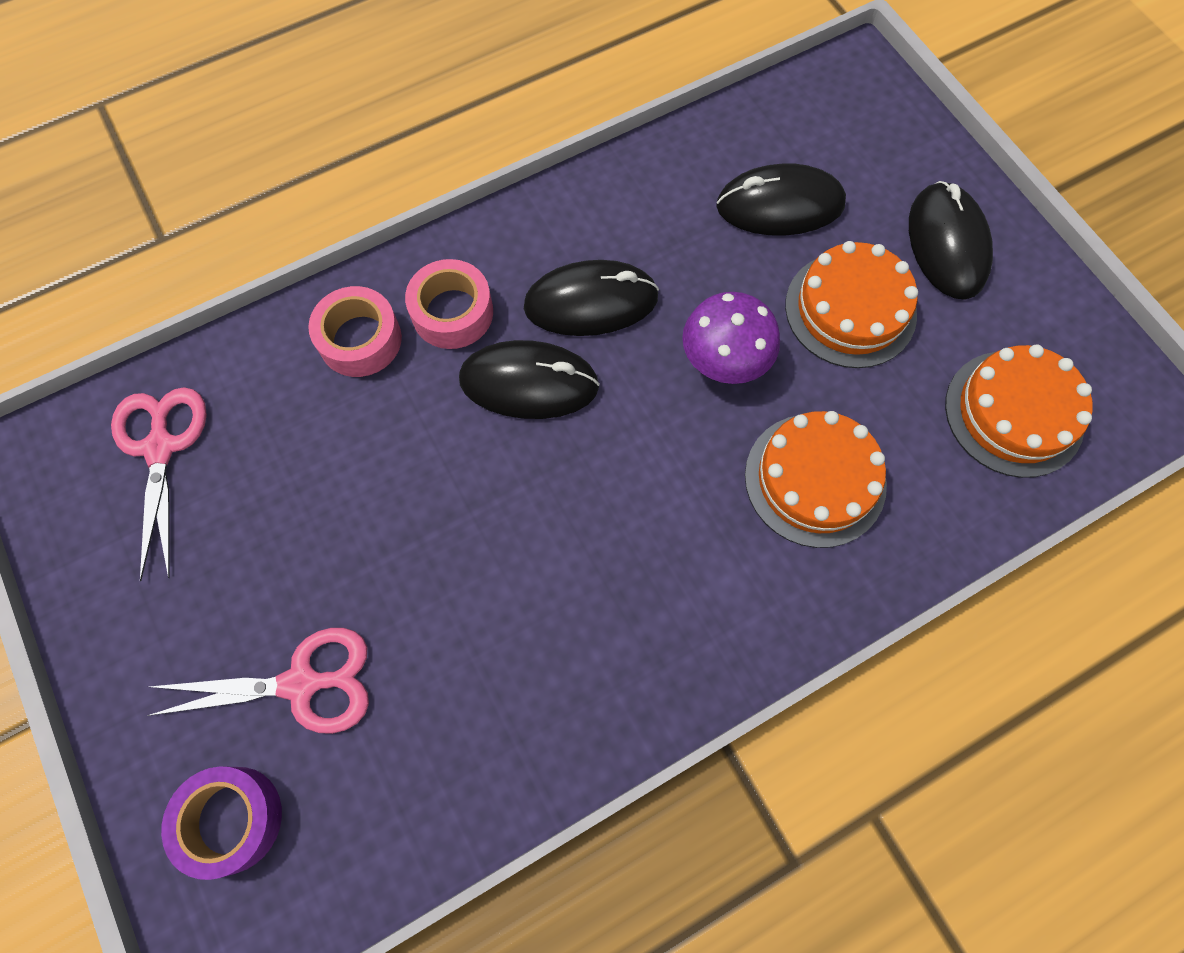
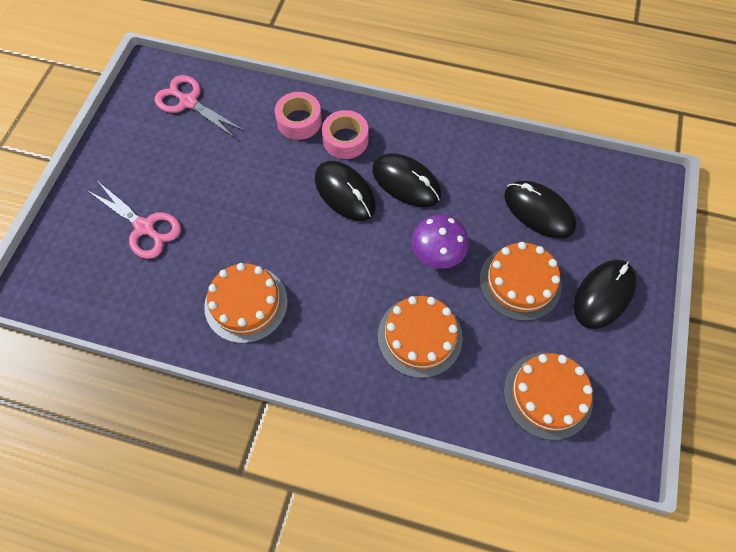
camera: 45 degrees right, 5 degrees down
(161, 448) = (188, 102): pink scissors -> pink scissors turned 90 degrees counterclockwise
(231, 819) = (75, 251): purple tape -> none
(564, 647) = (246, 303): none -> orange cake

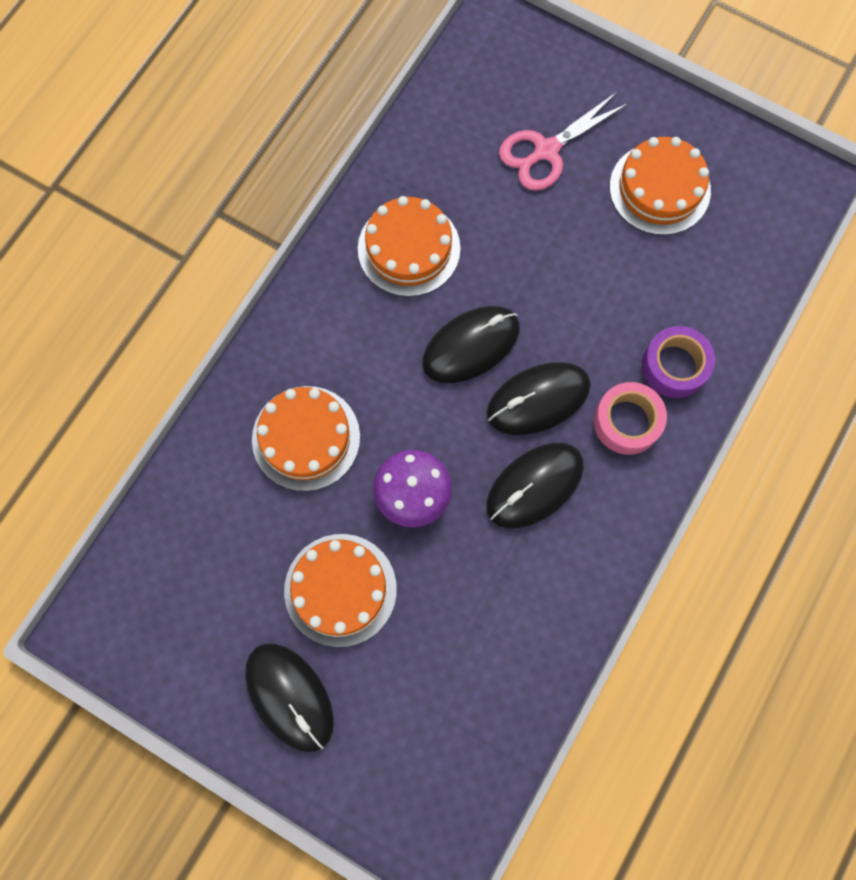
camera: 105 degrees right, 10 degrees up
(188, 102) = (740, 227): pink scissors -> none
(299, 121) = (674, 366): pink tape -> purple tape
(538, 211) = (440, 658): black mouse -> black mouse (471, 345)
(547, 395) = (185, 567): orange cake -> orange cake (659, 189)

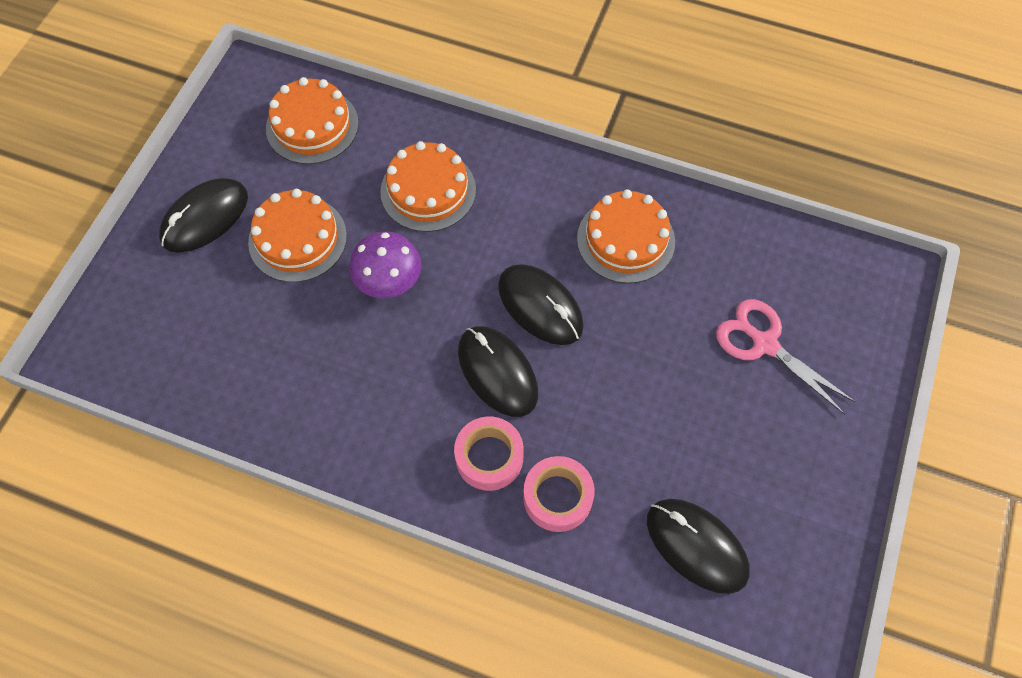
camera: 80 degrees right, 10 degrees down
(535, 486) = (411, 381): black mouse -> black mouse (696, 546)
(659, 189) = (755, 460): orange cake -> orange cake (312, 126)
(674, 366) = (557, 497): purple tape -> pink tape

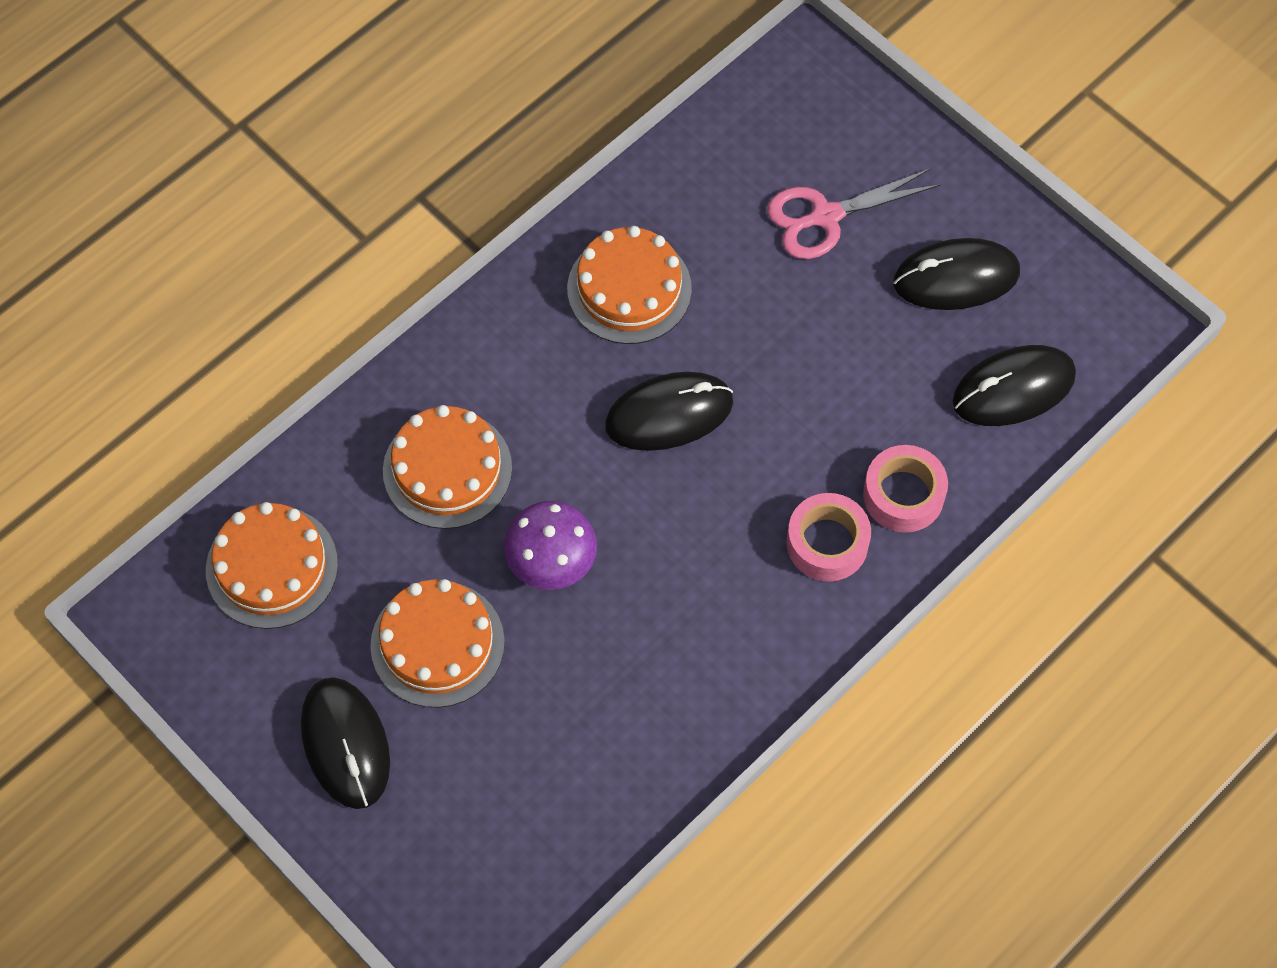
camera: 65 degrees left, 0 degrees up
(497, 372) = (730, 493): black mouse -> black mouse (956, 278)

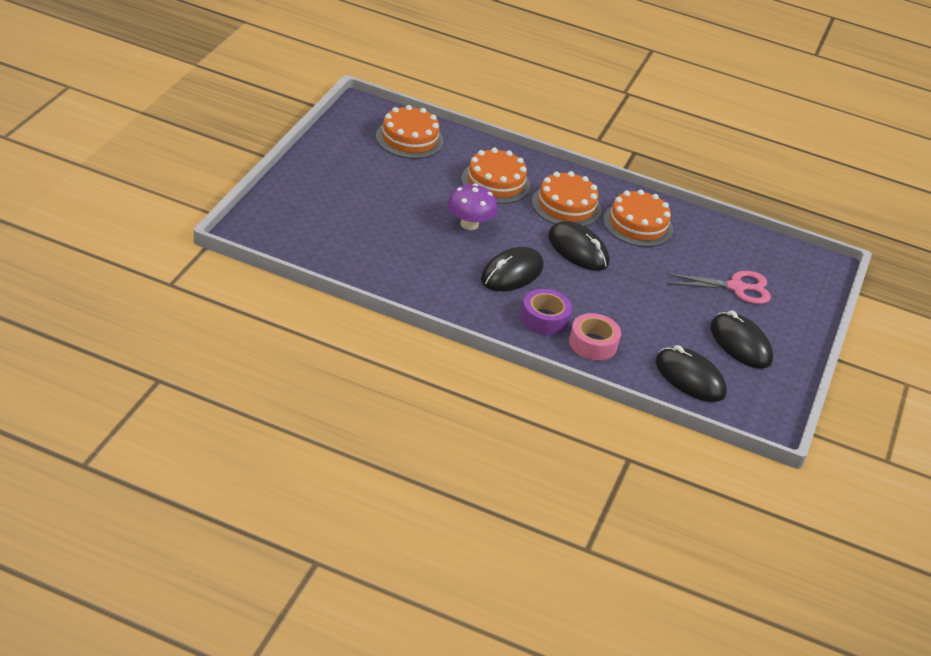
camera: 60 degrees right, 25 degrees down
(346, 744) = (334, 176): black mouse -> black mouse (512, 273)
(437, 644) = (402, 195): orange cake -> orange cake (566, 206)
(825, 216) = (736, 287): pink scissors -> pink scissors turned 135 degrees clockwise
(827, 543) = (544, 319): pink tape -> purple tape

